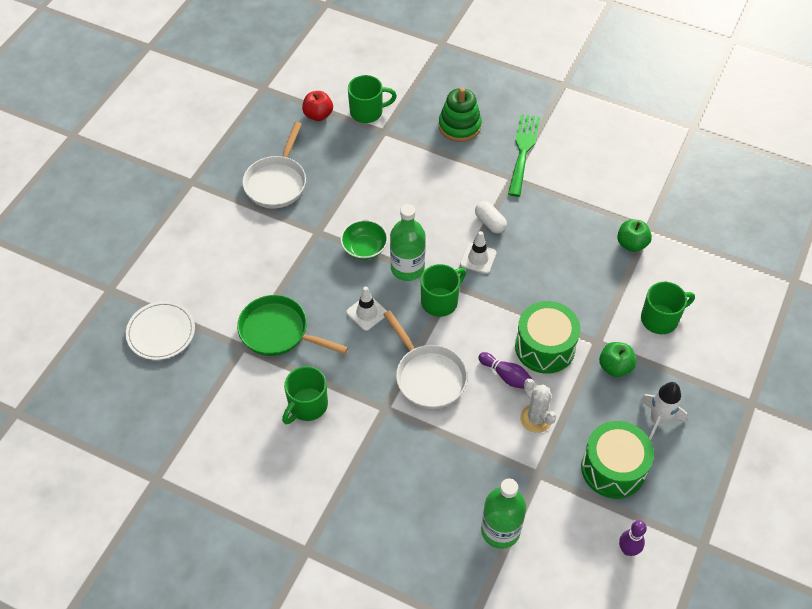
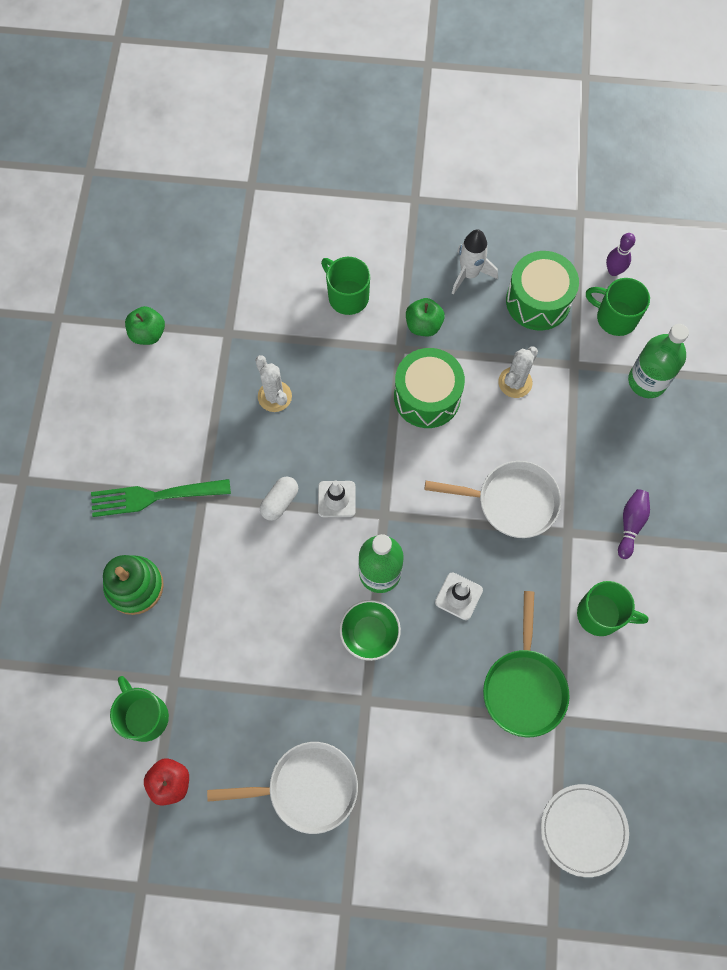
camera: 110 degrees left, 15 degrees up
(428, 376) = (511, 502): white pan -> white pan turned 60 degrees clockwise
(440, 301) = (411, 521): green mug -> green mug (615, 317)
(506, 376) = (478, 424): purple bowling pin -> purple bowling pin (631, 524)
(581, 243) = (274, 396): none -> white cactus
(631, 244) = (257, 345): green apple -> green apple (148, 333)

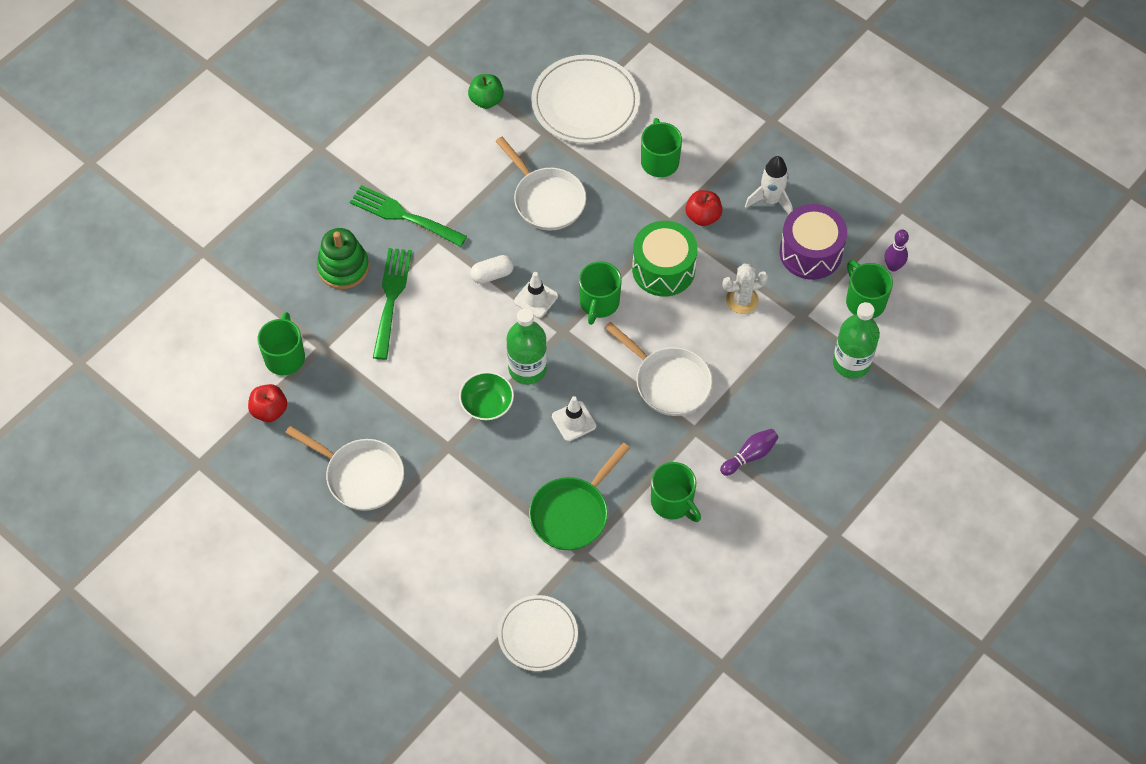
camera: 35 degrees right, 10 degrees down
(203, 587) = (391, 298): none -> green fork
(240, 281) = (585, 103): none -> white plate
(274, 396) = (546, 199): white cactus -> white pan
(395, 466) = (599, 303): none -> green mug
(423, 325) = (703, 216): green apple -> red apple
(538, 301) = (810, 252): green drum -> purple drum

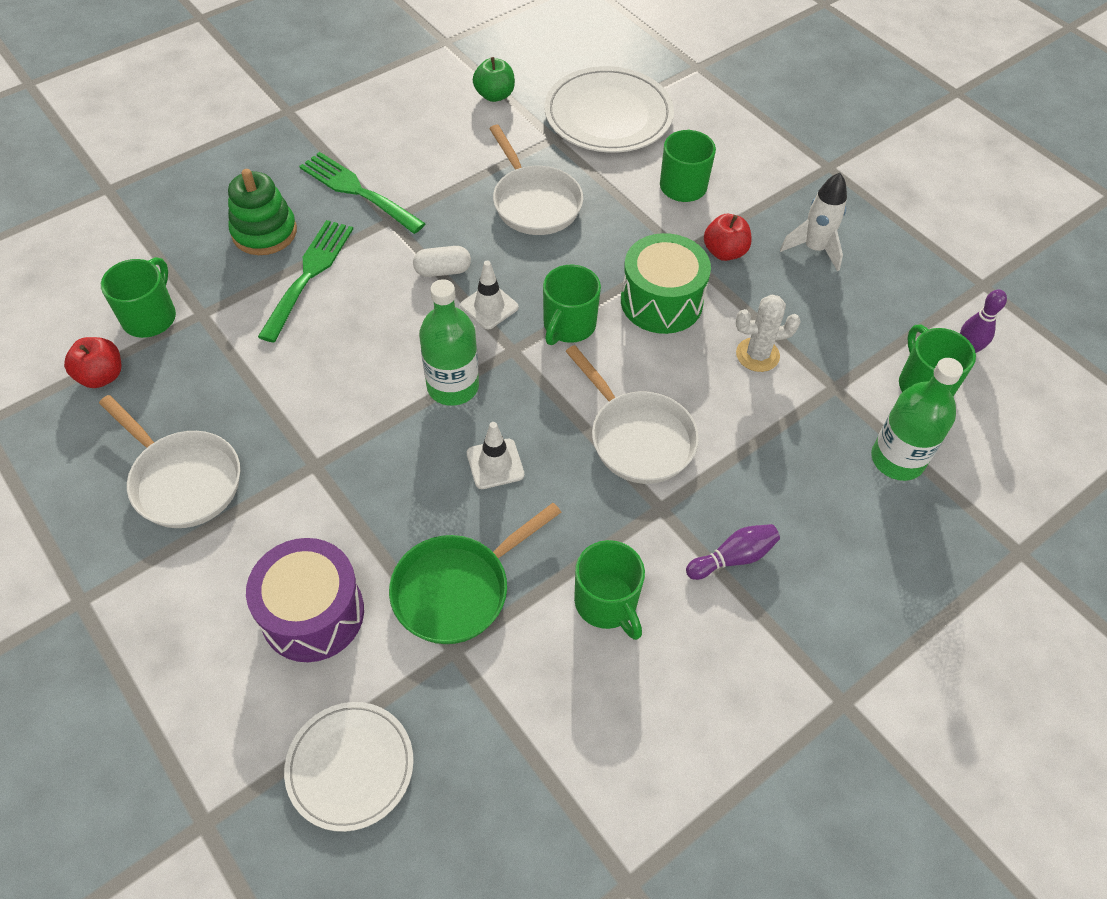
camera: 10 degrees right, 5 degrees down
(487, 404) = (385, 421): green bowl -> none
(810, 252) = (857, 315): purple drum -> purple drum (313, 613)

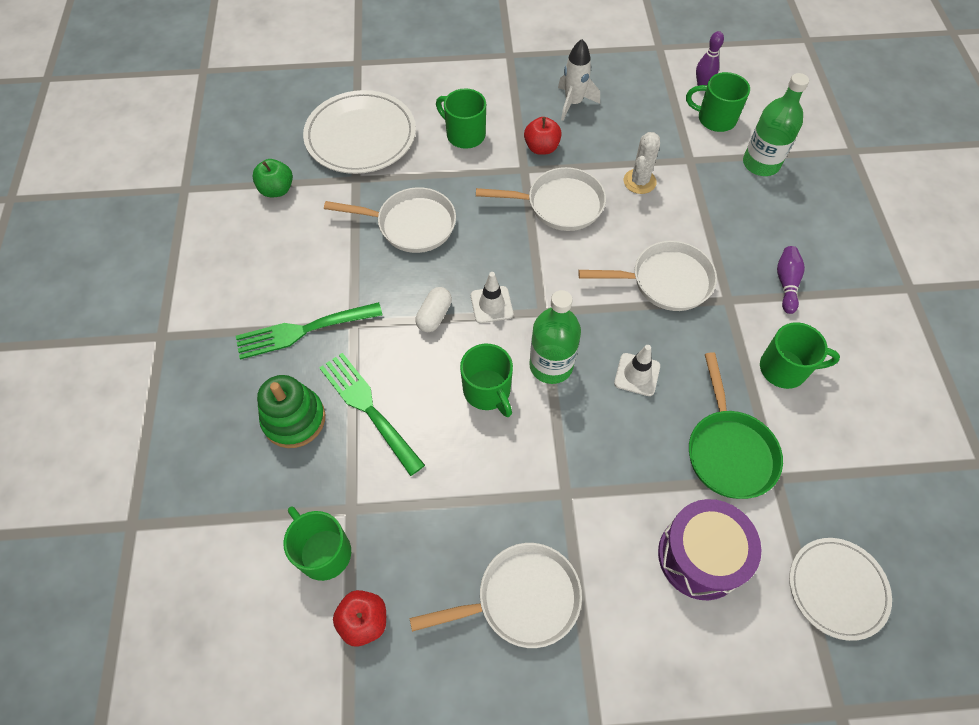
camera: 55 degrees left, 5 degrees up
(568, 325) = (543, 267): green mug -> green mug (487, 391)
(661, 301) = (559, 204): green drum -> white pan

